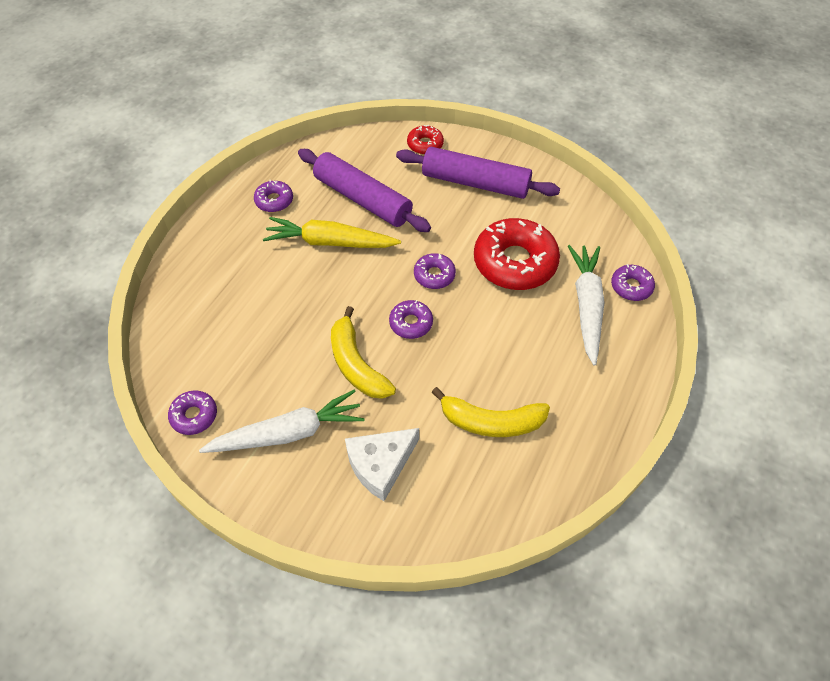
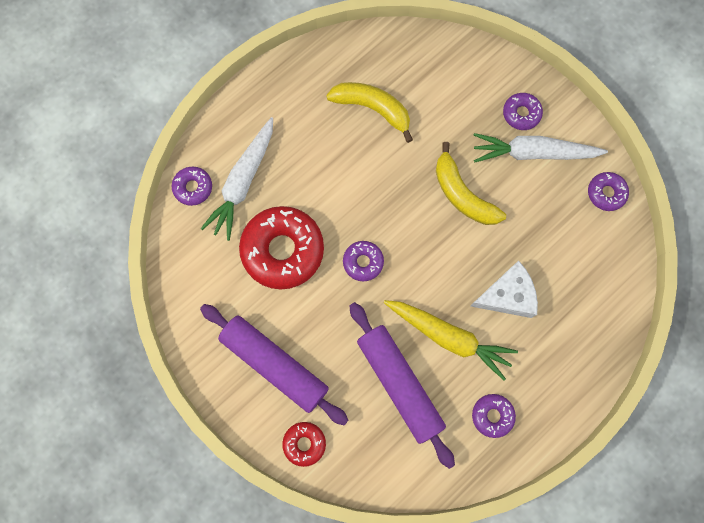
camera: 160 degrees left, 20 degrees up
(356, 364) = (462, 194): yellow banana -> yellow banana turned 150 degrees clockwise
(380, 464) = (469, 104): white cheese -> white cheese (507, 295)
(411, 323) = (403, 218): purple donut -> purple donut (521, 114)

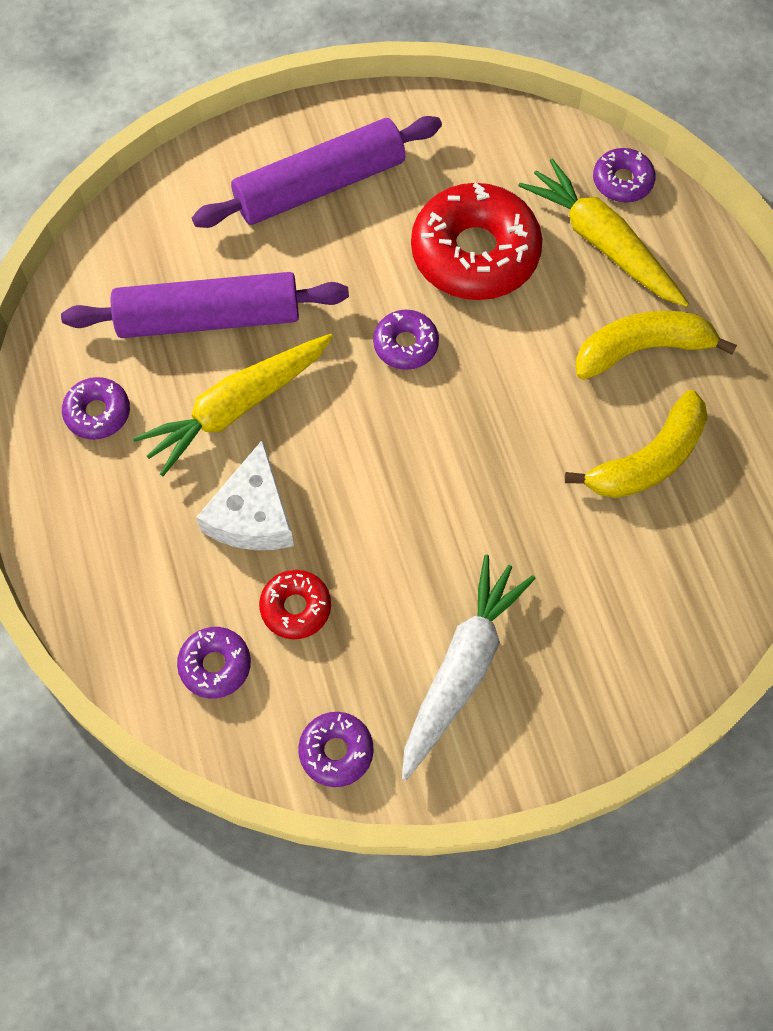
camera: 115 degrees right, 10 degrees down
(243, 182) = (602, 243): white carrot -> yellow carrot
(304, 443) = (199, 180): red donut -> red donut (296, 607)
(462, 194) = (443, 525): yellow banana -> yellow banana (642, 349)
(521, 114) = (541, 684): purple donut -> purple donut (215, 665)

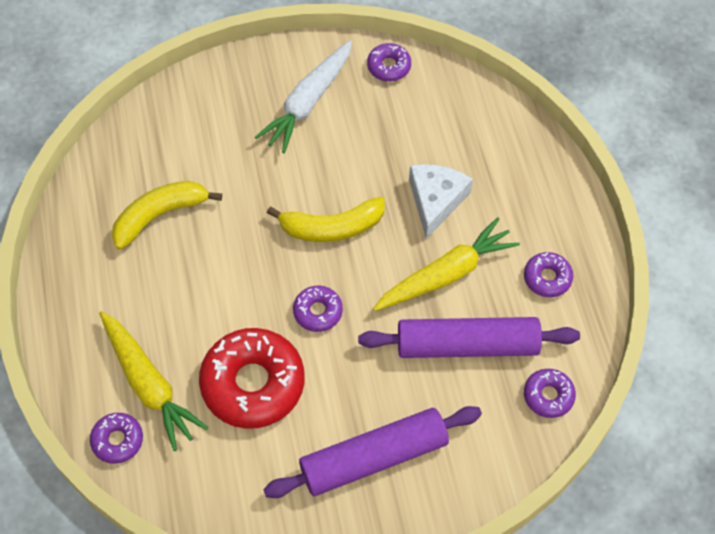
camera: 175 degrees left, 5 degrees down
(215, 665) = (460, 115): purple donut -> purple donut (548, 396)
(296, 607) = (409, 143): red donut -> none
(642, 349) = (142, 294): yellow banana -> yellow banana (331, 227)

